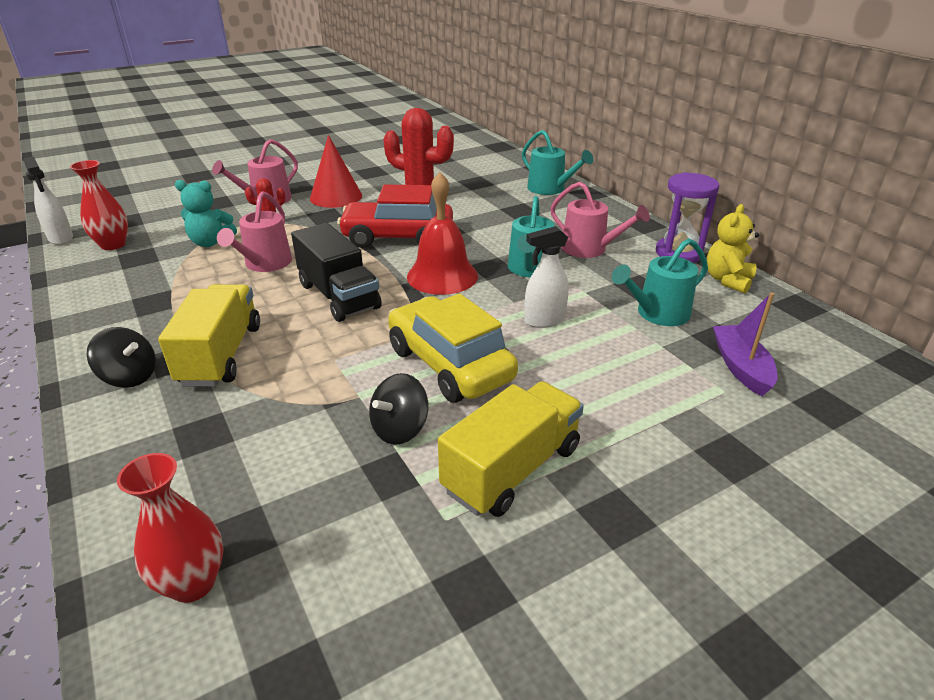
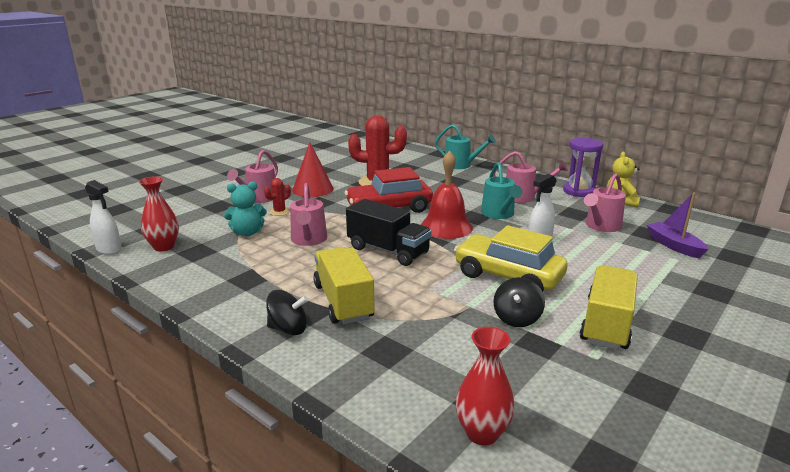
camera: 20 degrees left, 10 degrees down
(658, 314) = (601, 226): turquoise watering can -> pink watering can

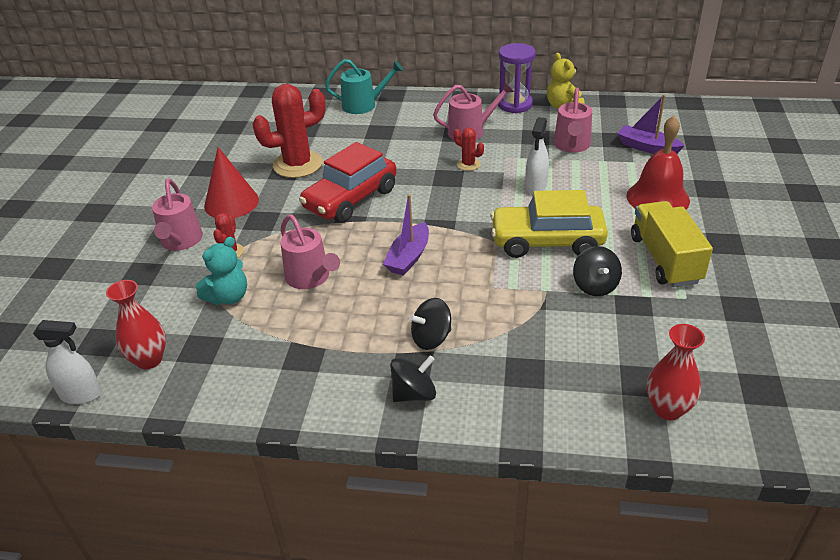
camera: 30 degrees left, 15 degrees up
(343, 301) = (431, 338): yellow truck -> black spinning top
(388, 251) = (408, 257): black truck -> purple boat
(446, 227) = (434, 202): red bell -> red bell (658, 198)
(499, 214) = (468, 164): turquoise watering can -> red cactus

